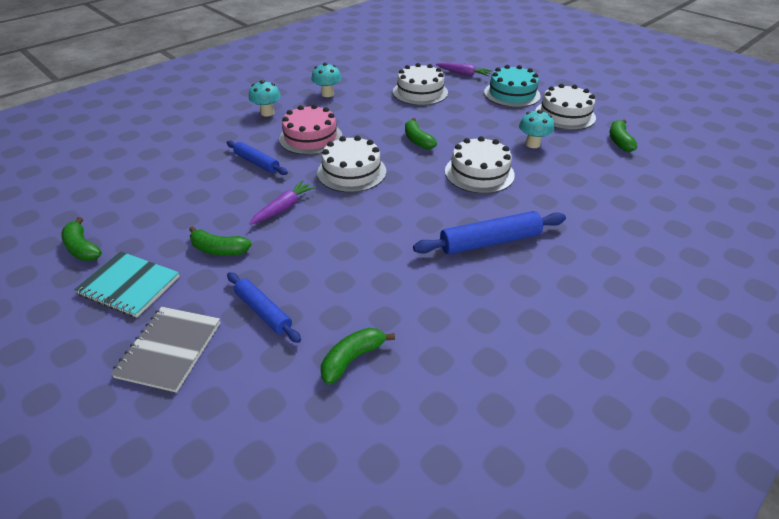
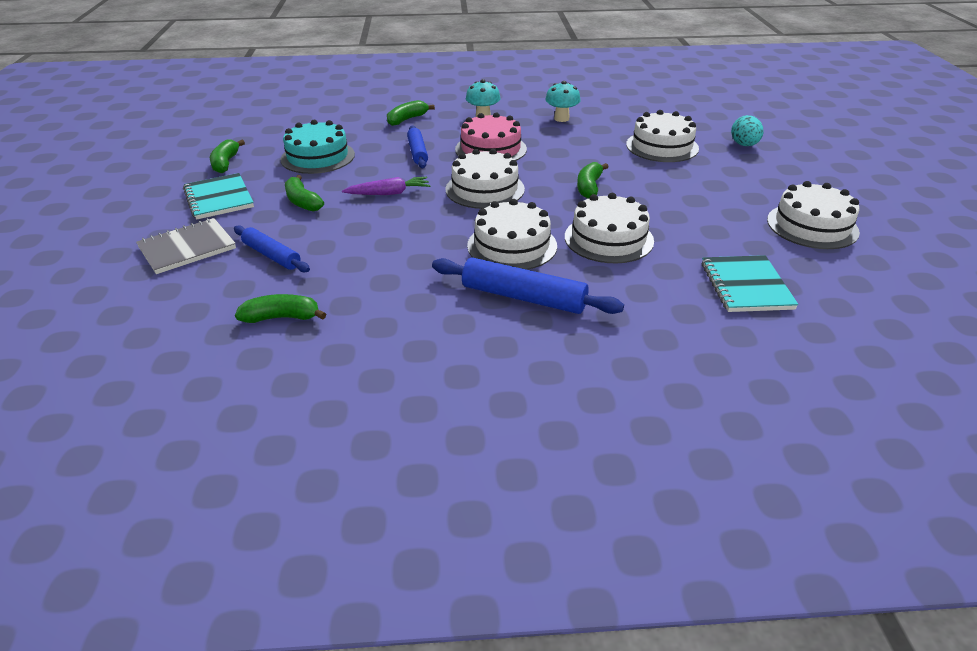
camera: 40 degrees right, 5 degrees down
(263, 311) = (272, 255): blue rolling pin -> blue rolling pin turned 45 degrees counterclockwise
(430, 207) = (512, 245): none -> white cake
(463, 74) = (744, 145): purple carrot -> turquoise egg
(512, 94) = (774, 182): turquoise cake -> turquoise cake (318, 157)
(532, 144) = (717, 237): turquoise mushroom -> none
(586, 169) = (746, 286): none -> turquoise notebook
(619, 141) = (845, 278): green banana -> green banana (407, 119)

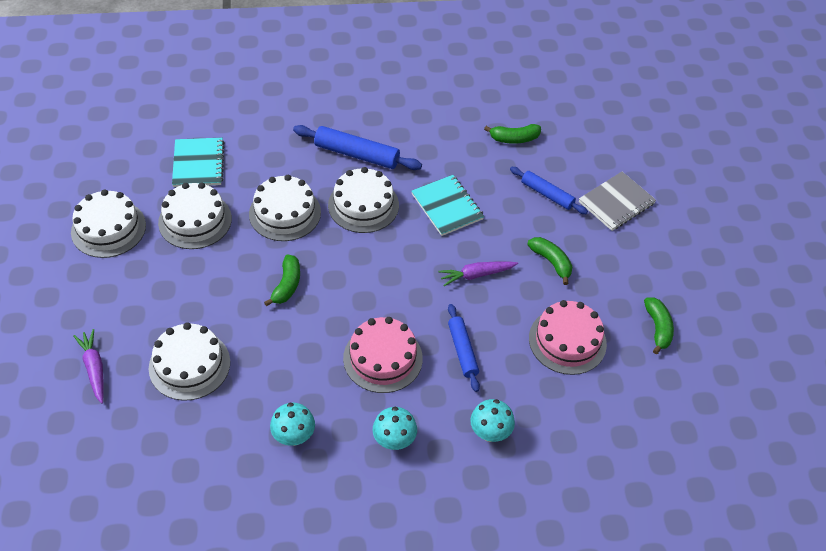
camera: 175 degrees right, 15 degrees up
(219, 198) = (629, 267): turquoise notebook -> turquoise notebook (447, 206)
(318, 157) = (567, 341): turquoise cake -> pink cake
(407, 119) = (490, 433): green banana -> turquoise mushroom
(485, 189) = (387, 282): white cake -> white cake (195, 220)
(744, 145) = (94, 368): turquoise egg -> purple carrot

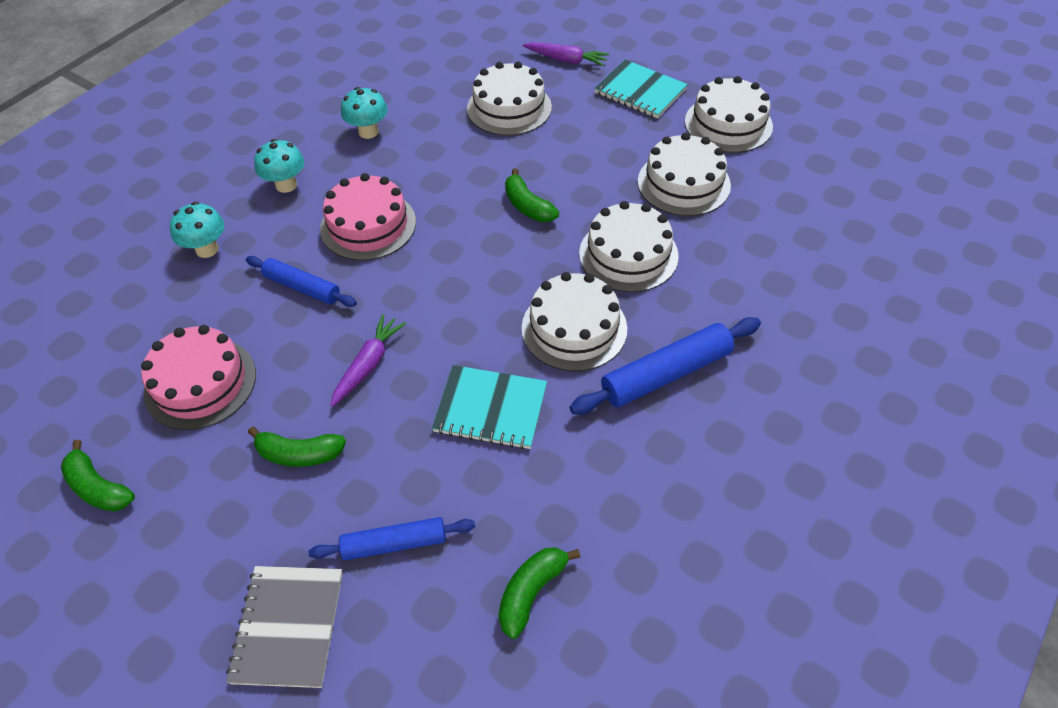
camera: 135 degrees right, 0 degrees up
(198, 164) = (773, 223): turquoise notebook -> turquoise notebook (640, 91)

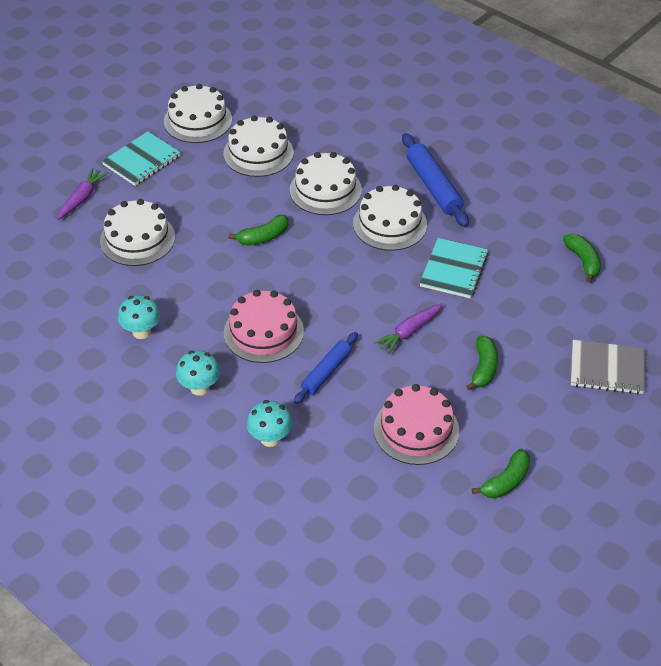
camera: 85 degrees left, 5 degrees down
(368, 364) = (409, 332): purple carrot -> purple carrot turned 75 degrees counterclockwise
(394, 543) = (552, 320): blue rolling pin -> none
(531, 592) = (583, 261): green banana -> green banana turned 150 degrees counterclockwise

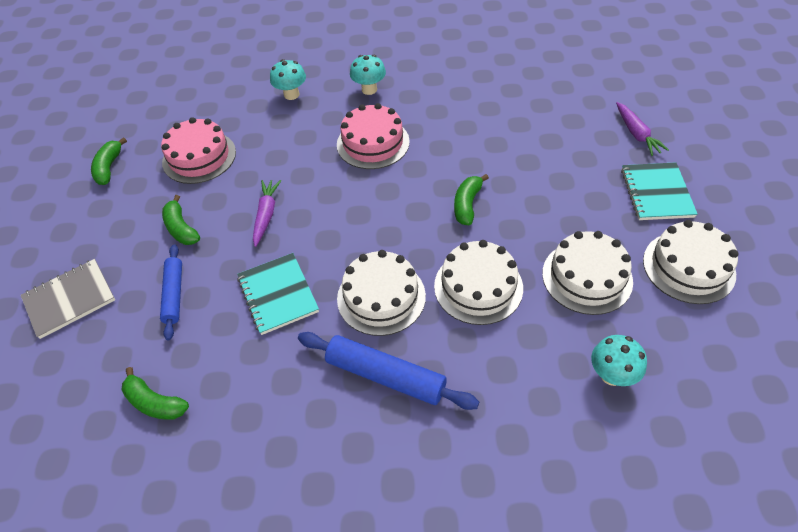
camera: 140 degrees right, 5 degrees up
(137, 239) = (549, 137): white cake -> none
(141, 332) = (450, 91): turquoise mushroom -> turquoise mushroom (611, 375)
(326, 372) = (298, 149): blue rolling pin -> blue rolling pin (174, 294)

